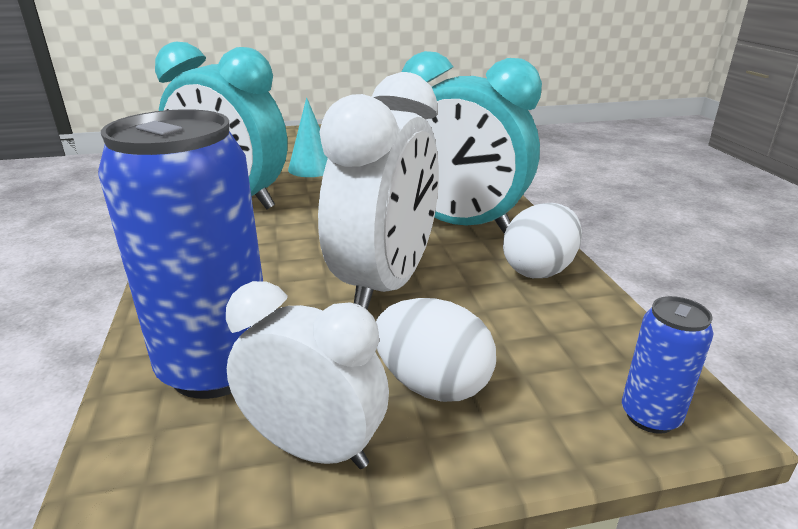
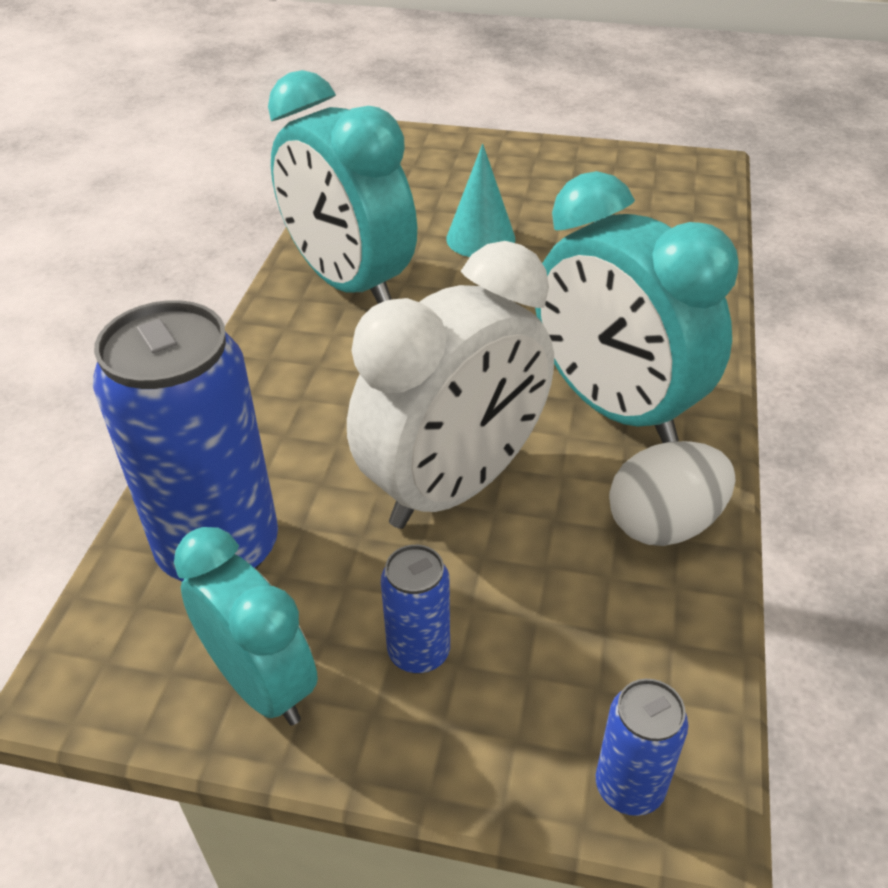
camera: 25 degrees right, 15 degrees up
(314, 448) = (262, 683): white clock -> turquoise clock
(432, 384) = (419, 652): white egg -> blue can

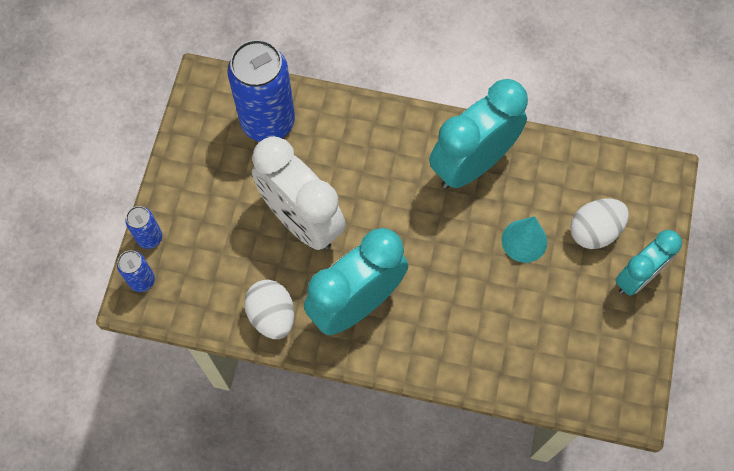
camera: 90 degrees right, 25 degrees up
(262, 683) = (198, 147): turquoise clock -> turquoise clock (637, 277)
(419, 652) = (208, 205): blue can -> blue can (149, 238)
(462, 184) = (594, 231): none -> white egg

